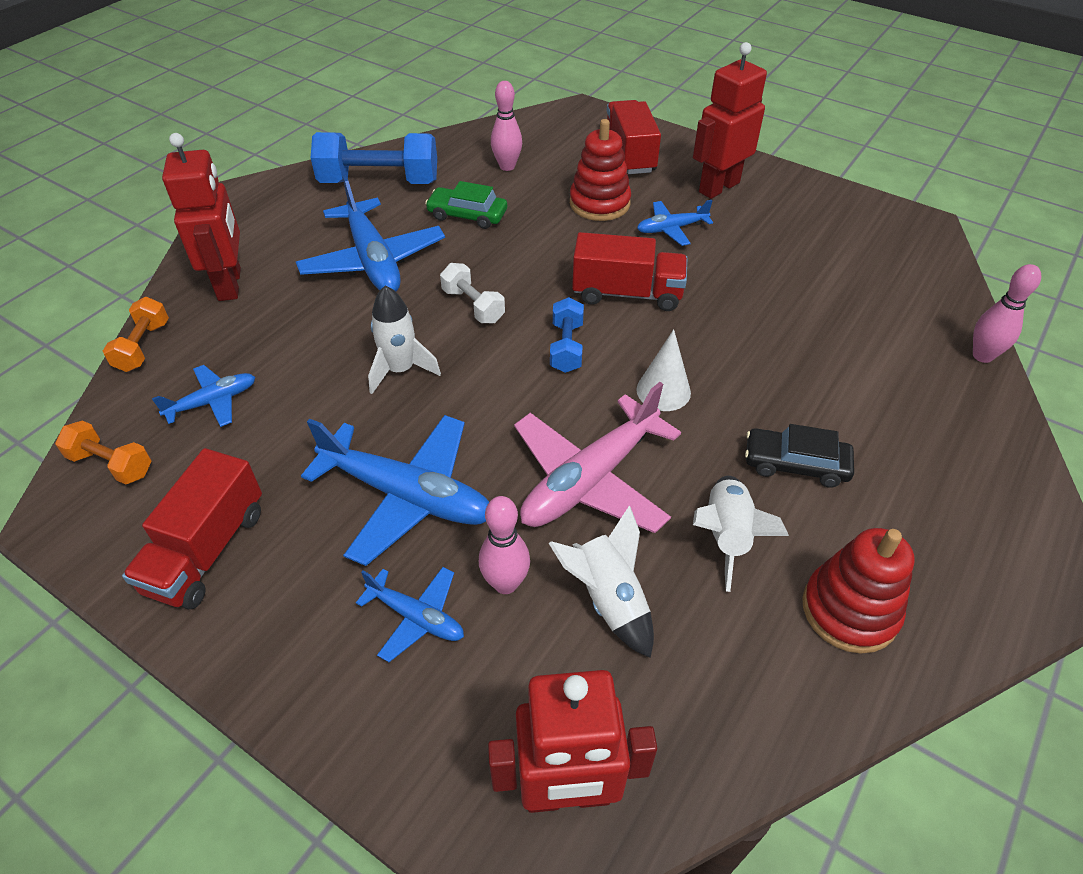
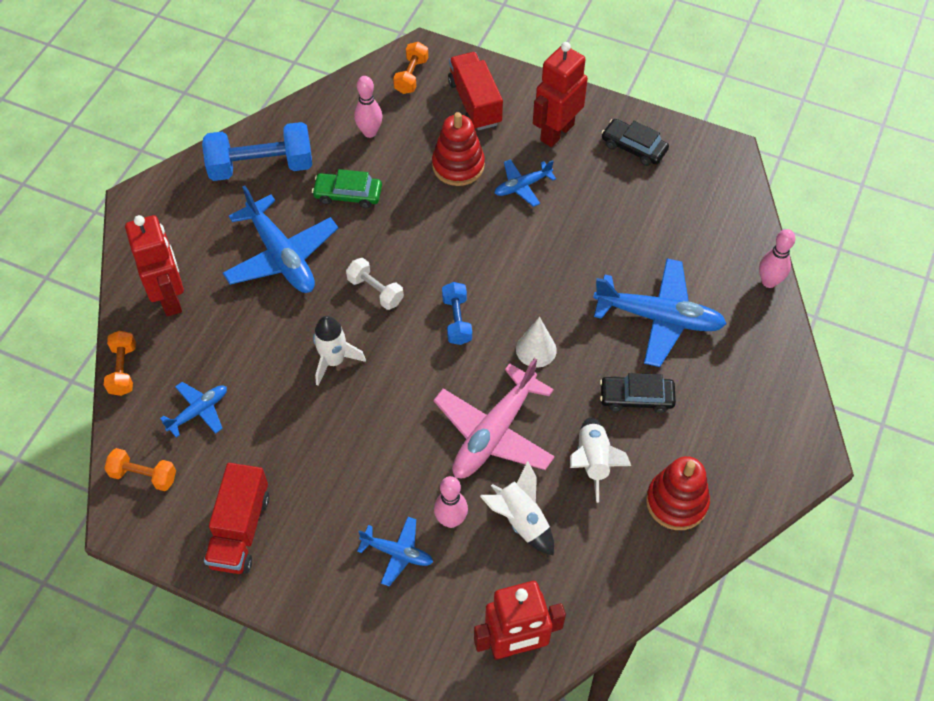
camera: 10 degrees left, 10 degrees up
(407, 496) = (368, 466): blue plane -> blue plane (659, 318)
(564, 127) = (411, 76): none -> orange dumbbell
(627, 293) = (496, 260): red truck -> none
(808, 209) = (633, 147): none -> black car

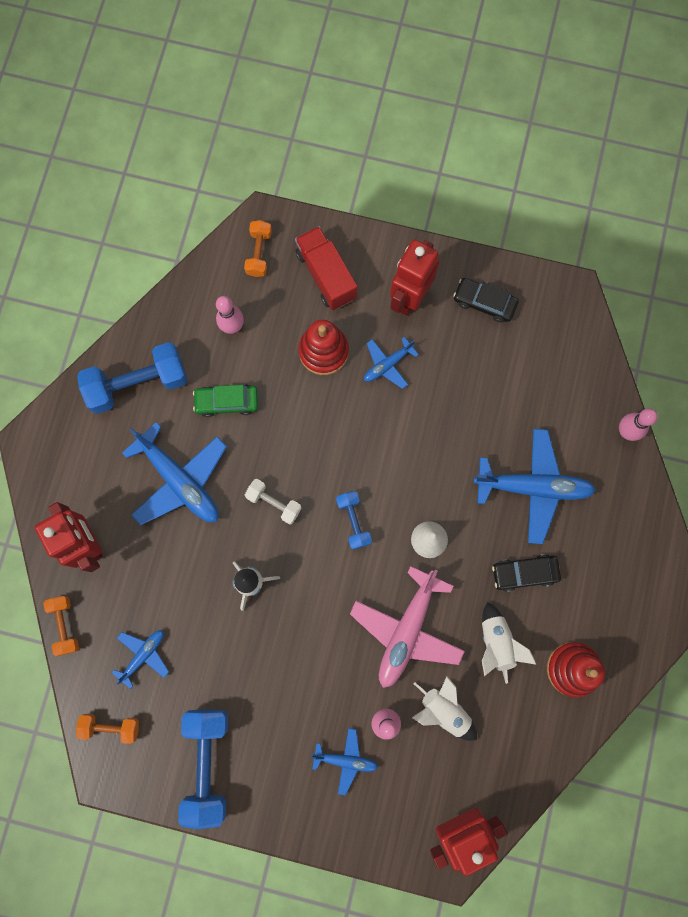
camera: 10 degrees left, 20 degrees up
(240, 530) = (207, 763): red truck -> blue dumbbell

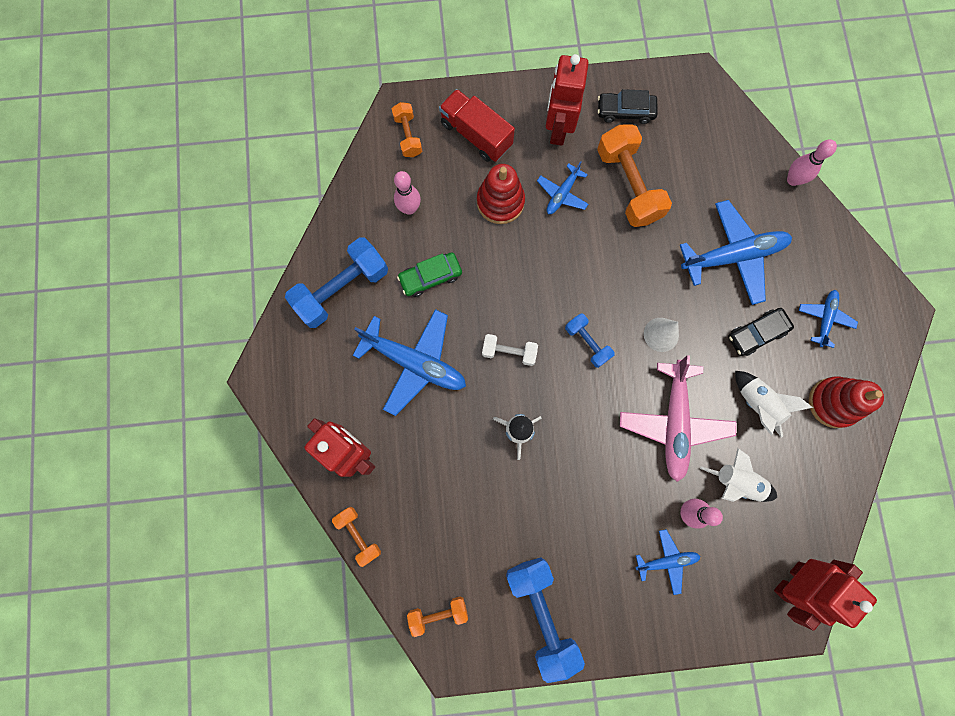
camera: 20 degrees left, 0 degrees up
(143, 655) = (443, 535): blue plane -> blue plane (824, 318)
(457, 379) = (628, 185): none -> orange dumbbell

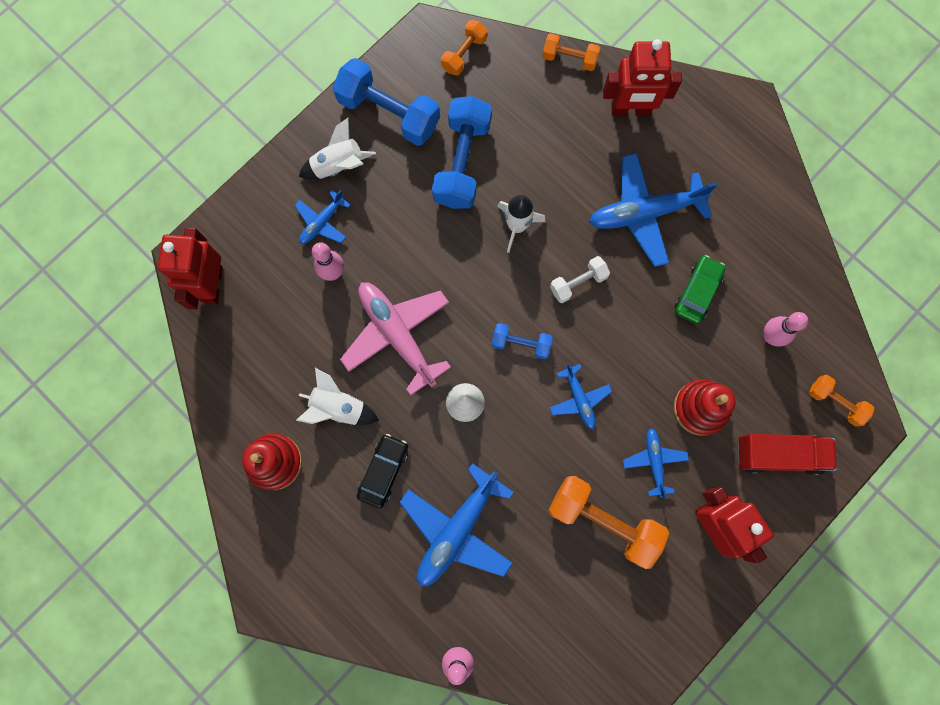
camera: 140 degrees right, 0 degrees up
(342, 289) = (757, 223): blue dumbbell -> blue dumbbell (462, 162)
(625, 111) = (667, 597): black car -> none
(736, 481) = (311, 327): white rocket -> white rocket (338, 165)
(824, 318) = (333, 536): blue plane -> blue plane (579, 399)

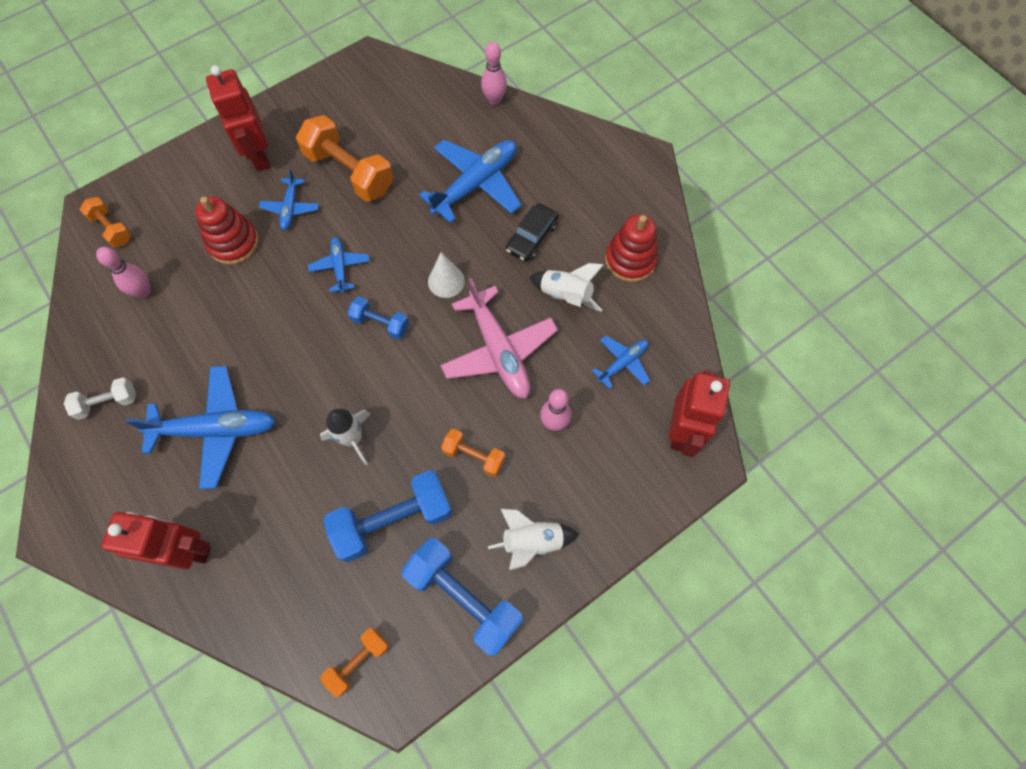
camera: 170 degrees left, 10 degrees down
(322, 222) = (559, 478): blue plane -> blue plane (622, 363)
(462, 162) = (393, 520): blue dumbbell -> blue dumbbell turned 45 degrees clockwise
(569, 58) = (234, 631): orange dumbbell -> orange dumbbell (474, 456)
(578, 283) = (308, 370): white dumbbell -> white dumbbell (107, 402)
(697, 292) = (194, 342): green car -> none
(778, 454) = (181, 197): red truck -> none

